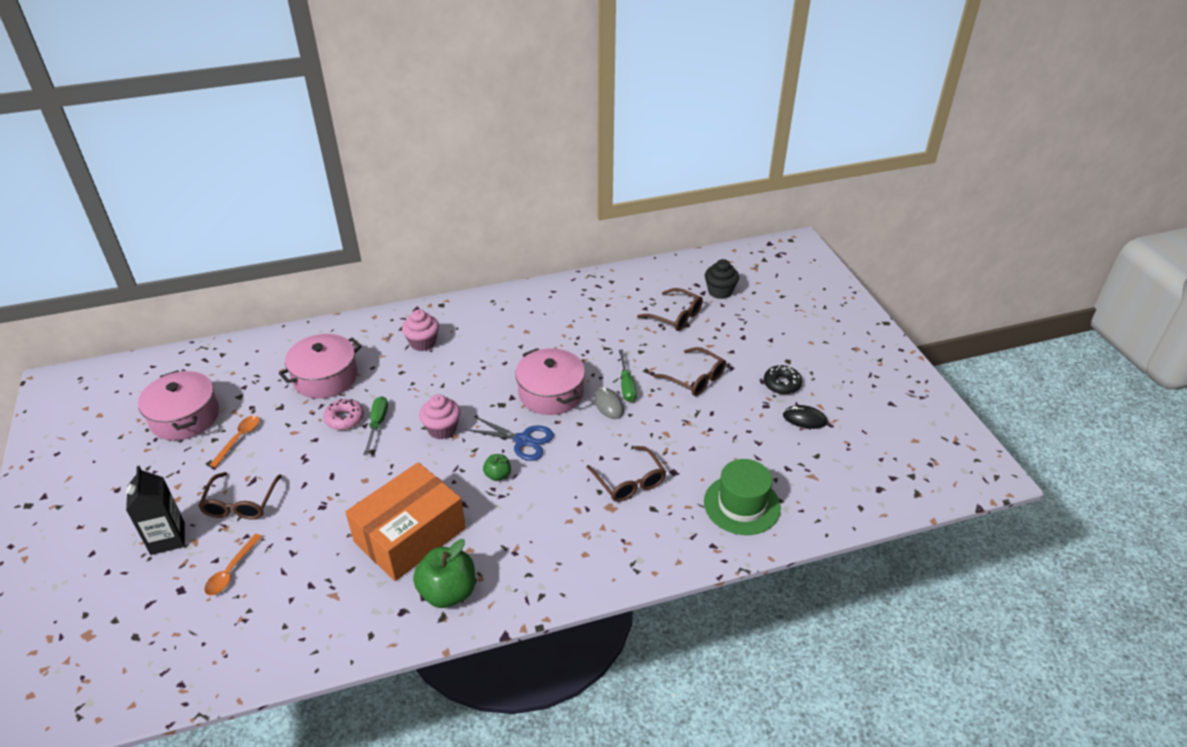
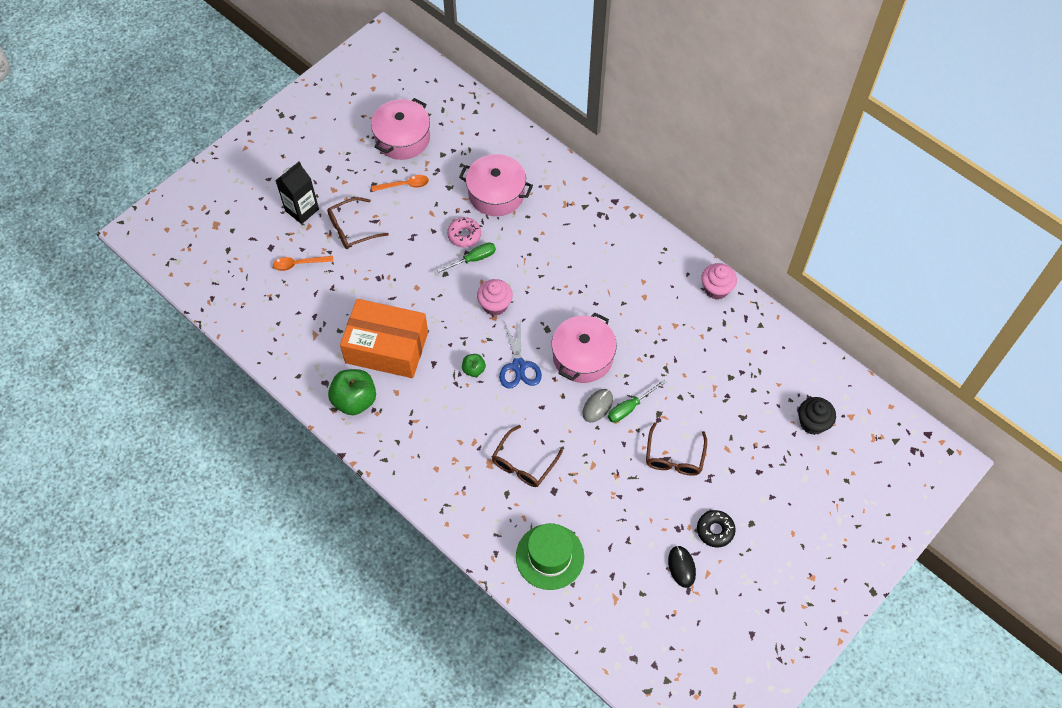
camera: 60 degrees right, 20 degrees up
(423, 343) = (578, 232): pink cupcake -> pink cupcake (716, 289)
(676, 316) = (748, 402): brown glasses -> none

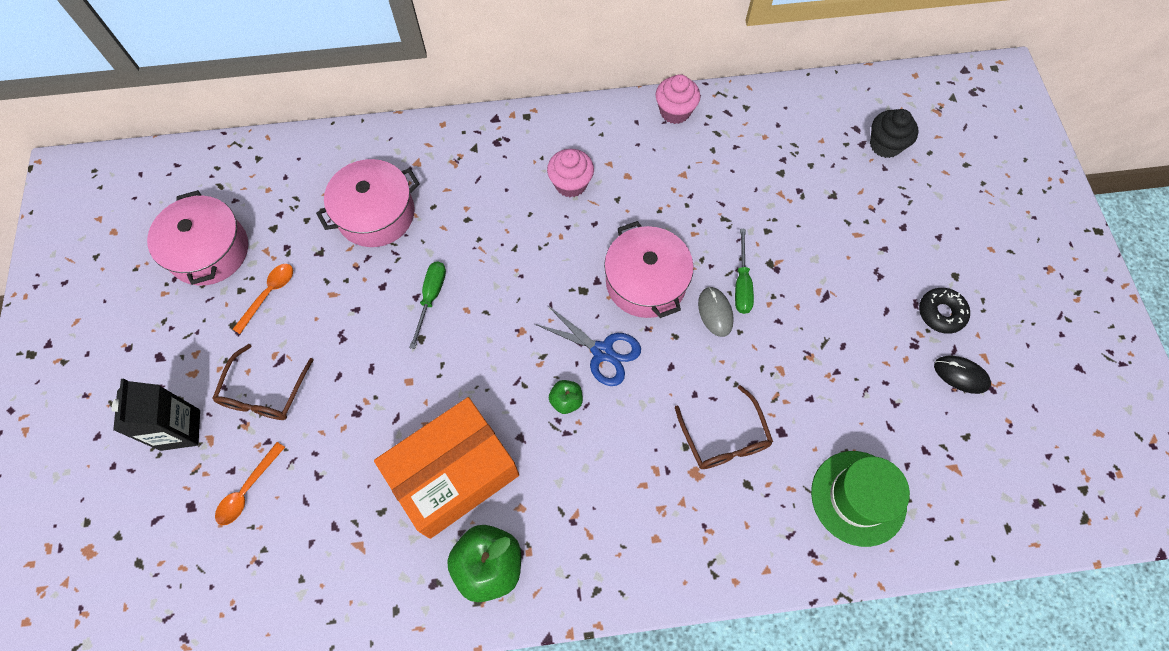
camera: 50 degrees left, 5 degrees up
(464, 235) = (393, 283): pink donut -> none
(495, 305) = (507, 318): pink cupcake -> pink cupcake (571, 184)
(674, 457) = (831, 287): brown glasses -> none

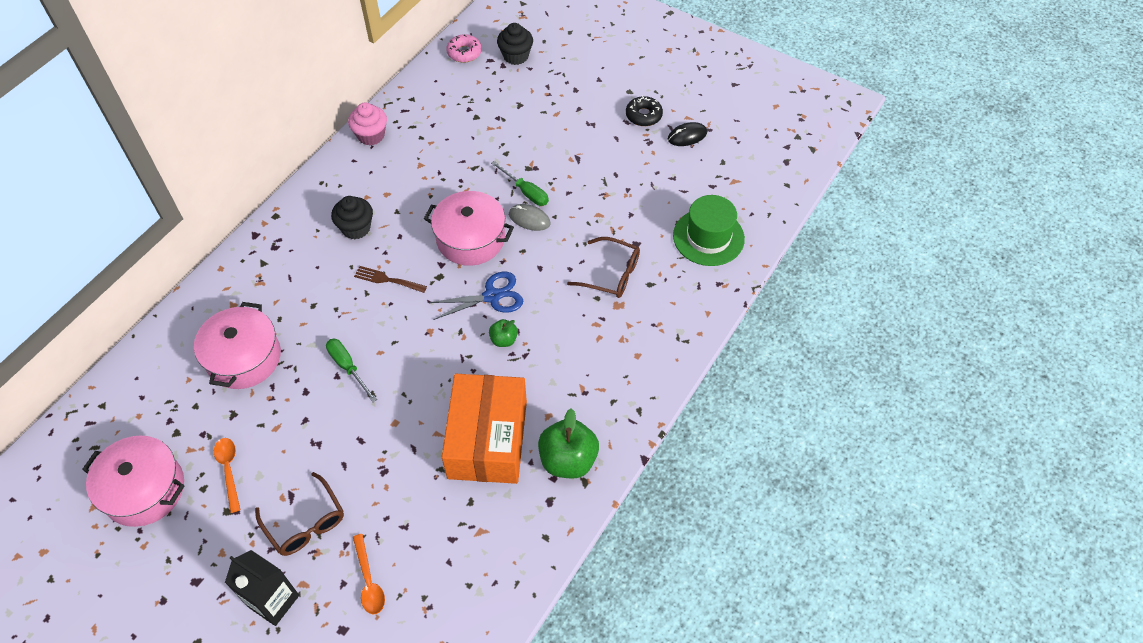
camera: 50 degrees left, 10 degrees down
(542, 252) = (387, 280): none -> brown fork
(571, 184) = (356, 228): pink cupcake -> black cupcake
(841, 102) = (464, 52): none -> pink donut

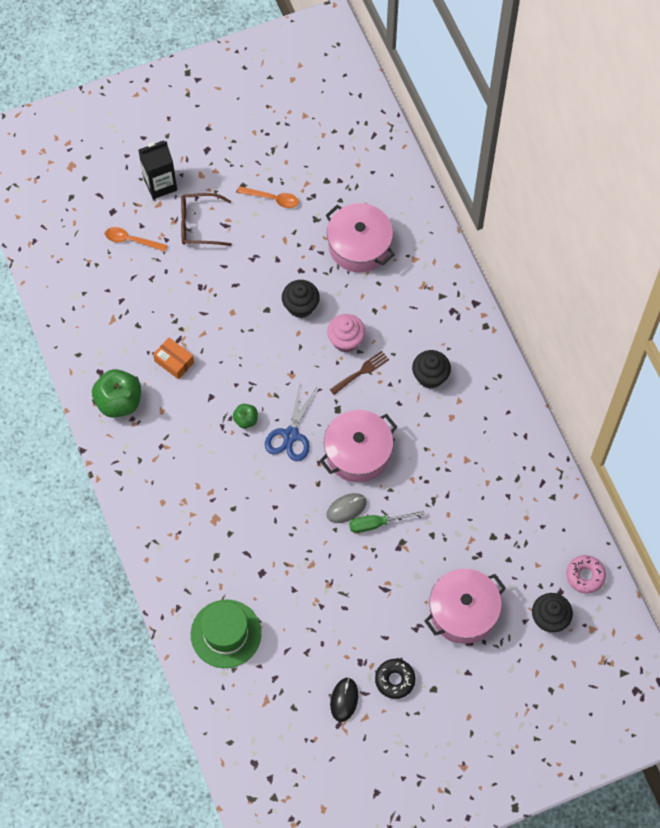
camera: 125 degrees right, 10 degrees up
(144, 489) = (295, 147): pink pot -> pink pot (463, 611)
(348, 367) = (300, 306): green screwdriver -> black cupcake
(371, 135) = (528, 440): pink cupcake -> pink cupcake (346, 340)
(487, 439) = (174, 362): orange box -> orange box, size x0.42
(611, 274) = (246, 534): brown glasses -> none

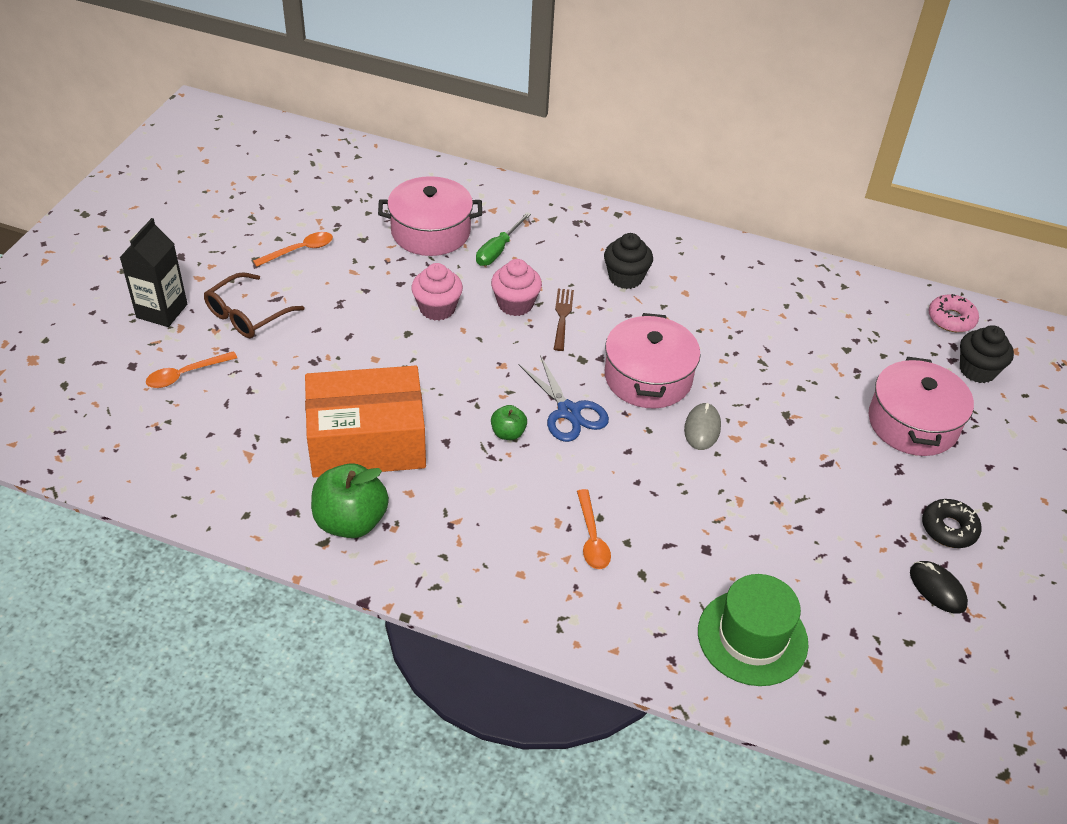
camera: 50 degrees left, 20 degrees down
(174, 362) = (367, 441): orange box -> orange box, size x2.36
(216, 515) = (592, 538): none -> orange spoon
(300, 306) = (437, 308): black cupcake -> pink cupcake
(377, 523) = (745, 418): green screwdriver -> green screwdriver (498, 250)

